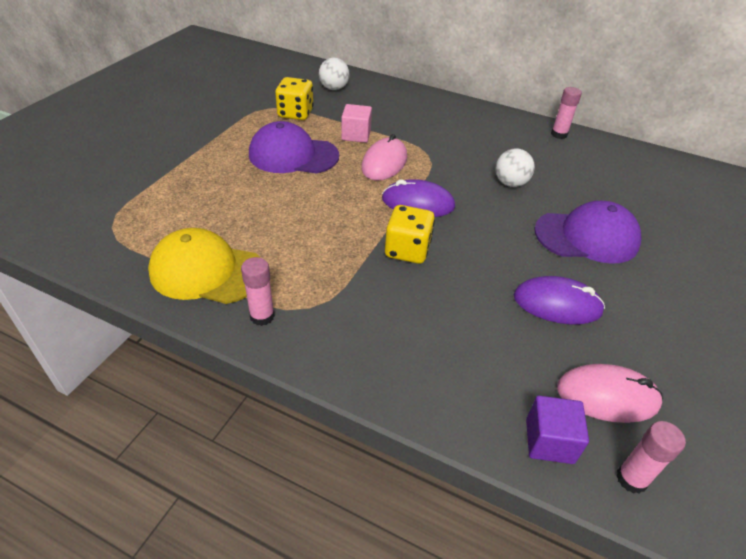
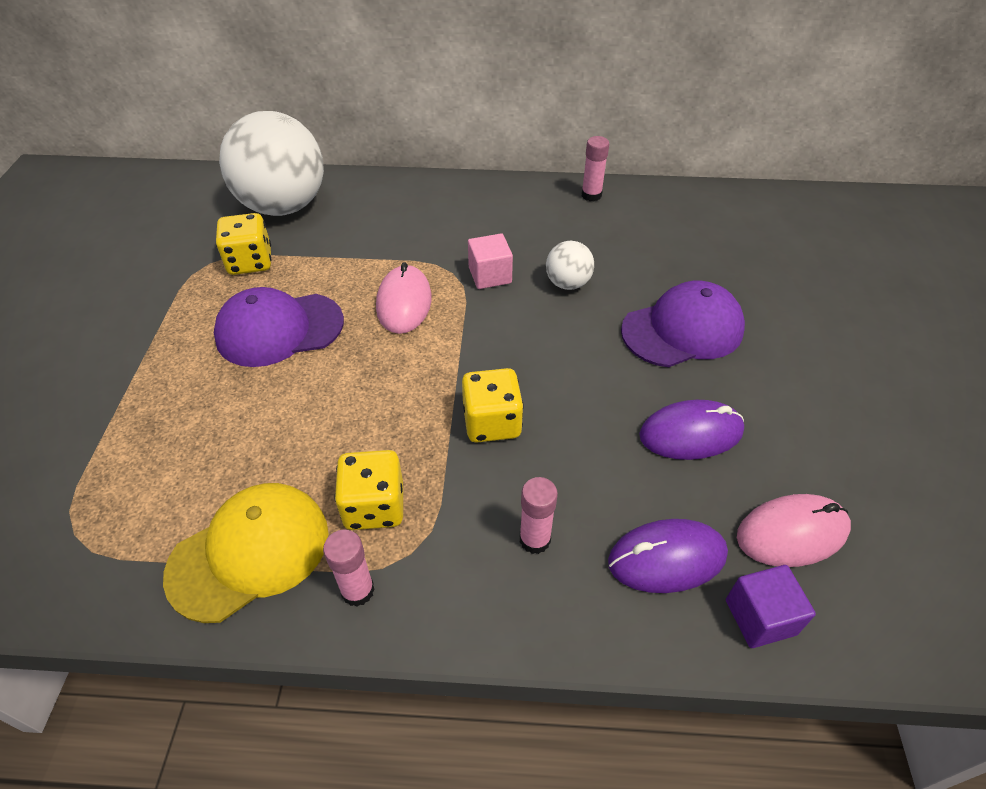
camera: 20 degrees left, 5 degrees up
(206, 271) = (250, 552): yellow cap -> yellow cap turned 150 degrees clockwise
(299, 272) = (374, 506): none -> yellow dice
(334, 88) = (284, 206): white ball -> white ball, size x2.24
(356, 135) = (348, 271): pink cube -> pink cube (490, 275)
(418, 203) = (473, 349): purple mouse -> purple mouse (667, 558)
(631, 479) = (858, 626): pink glue stick -> pink glue stick (535, 539)

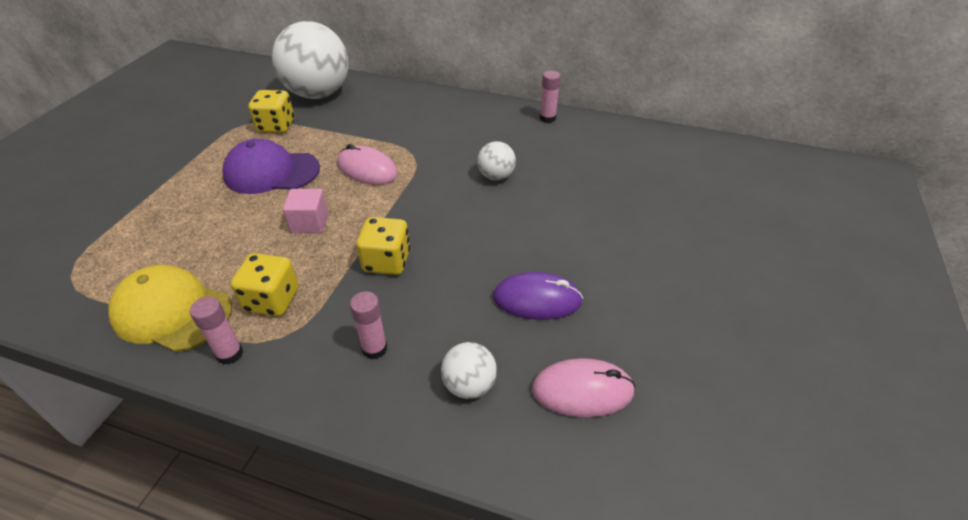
camera: 15 degrees right, 5 degrees down
(250, 552) = (172, 312): yellow cap -> yellow cap turned 135 degrees counterclockwise
(404, 302) = (367, 169): pink mouse -> pink mouse turned 75 degrees counterclockwise
(490, 275) = (440, 161): pink cube -> pink cube (309, 223)
(667, 558) = (469, 385): purple mouse -> white ball
(682, 330) = (570, 224): purple cap -> none
(760, 617) = (522, 447): purple cube -> none

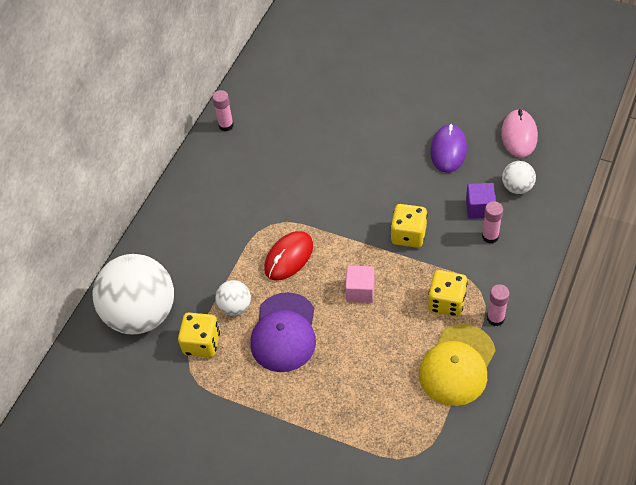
camera: 80 degrees left, 10 degrees up
(367, 169) = (289, 257): pink mouse -> red mouse
(428, 336) = (479, 208): none -> purple cube
(496, 176) = (310, 166): white ball -> white ball (235, 307)

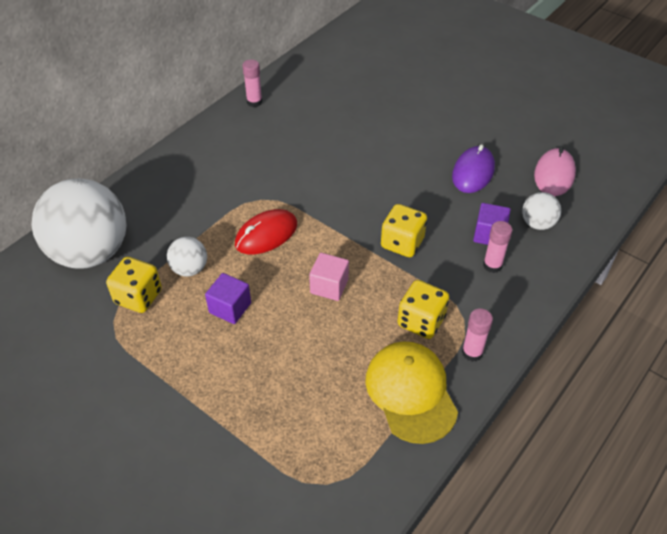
camera: 10 degrees right, 5 degrees down
(284, 332) = (230, 308): purple cap -> purple cube
(457, 365) = (411, 393): yellow cap -> yellow cap turned 120 degrees clockwise

